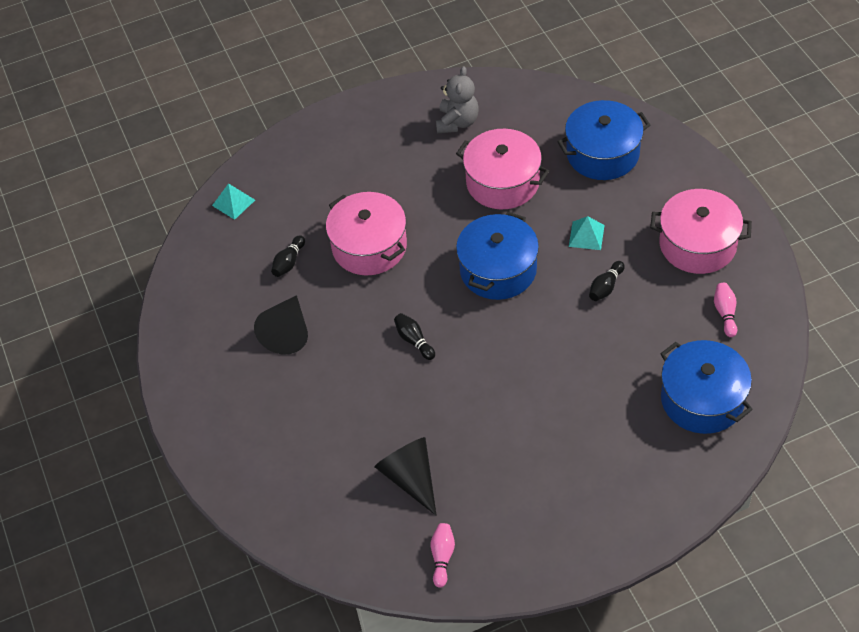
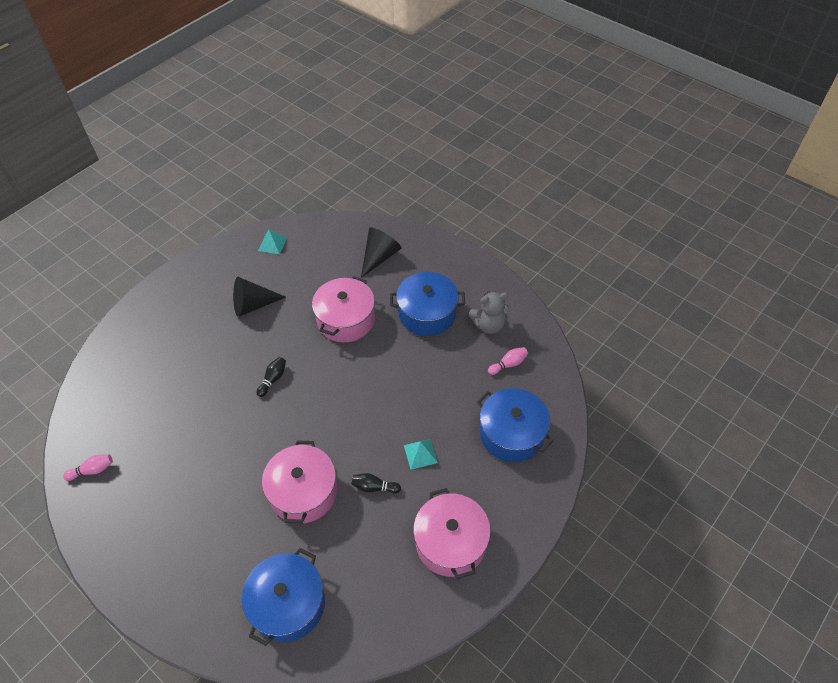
camera: 60 degrees right, 0 degrees up
(233, 202) = (349, 232): turquoise pyramid -> turquoise pyramid (272, 244)
(289, 262) = (312, 281): black bowling pin -> none
(410, 478) = (154, 424): black cone -> black cone (379, 257)
(498, 270) = (359, 406): blue pot -> blue pot (427, 313)
(502, 182) = (445, 376): pink pot -> pink pot (303, 492)
(725, 313) = (385, 591): pink bowling pin -> pink bowling pin (508, 364)

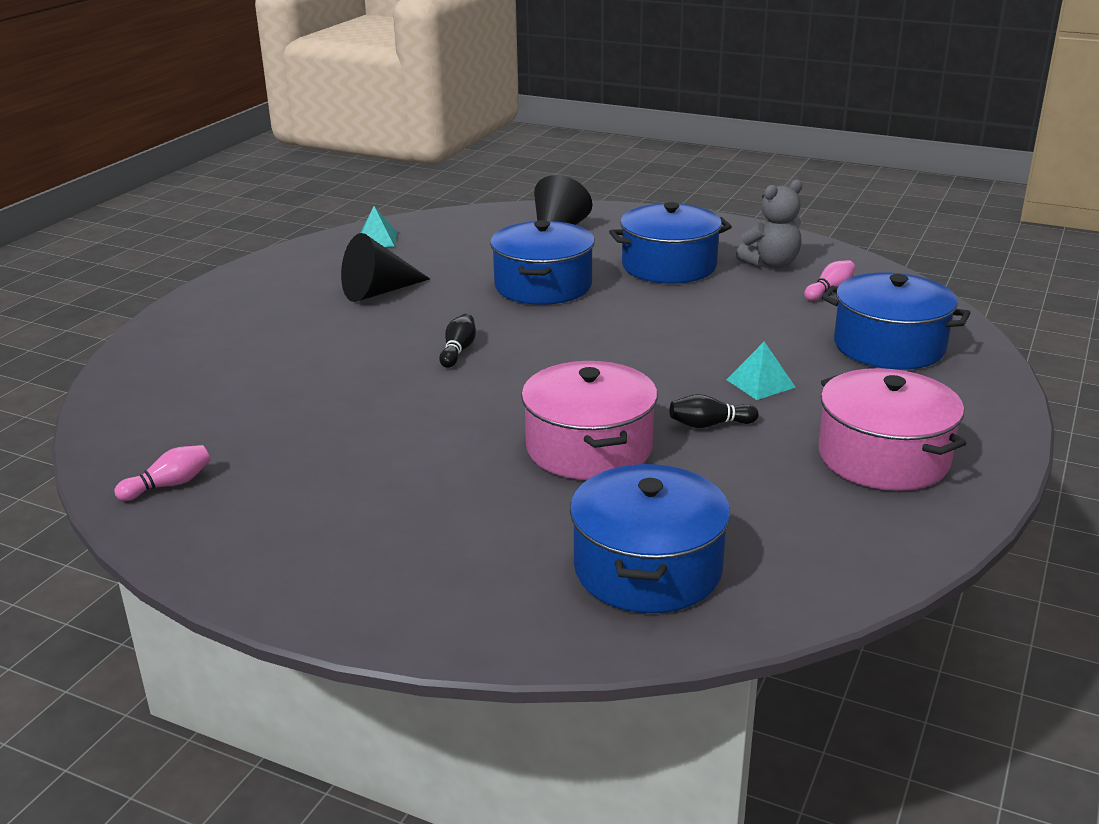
camera: 15 degrees left, 25 degrees down
(346, 319) = (543, 286): pink pot -> blue pot

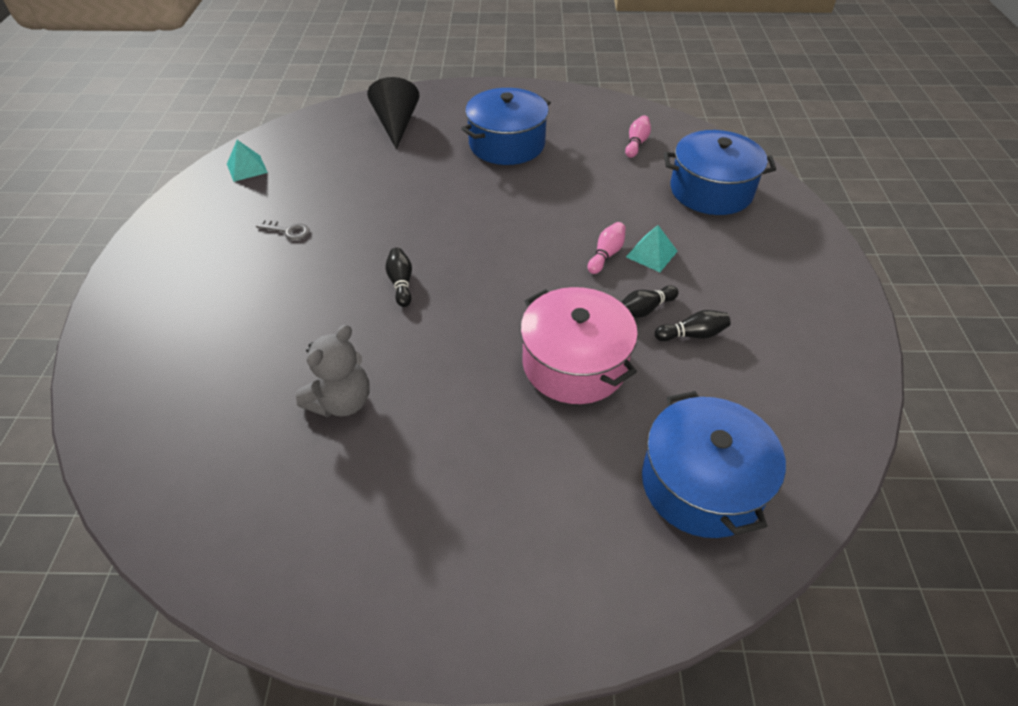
camera: 25 degrees left, 20 degrees up
(169, 485) = (241, 536): pink bowling pin -> pink bowling pin (606, 254)
(378, 292) = (288, 231): black cone -> grey key
(543, 286) = (423, 189): blue pot -> none
(748, 456) = (692, 334): none -> black bowling pin
(771, 264) = (579, 125): grey teddy bear -> grey teddy bear (341, 402)
(883, 457) = (779, 306): pink pot -> none

